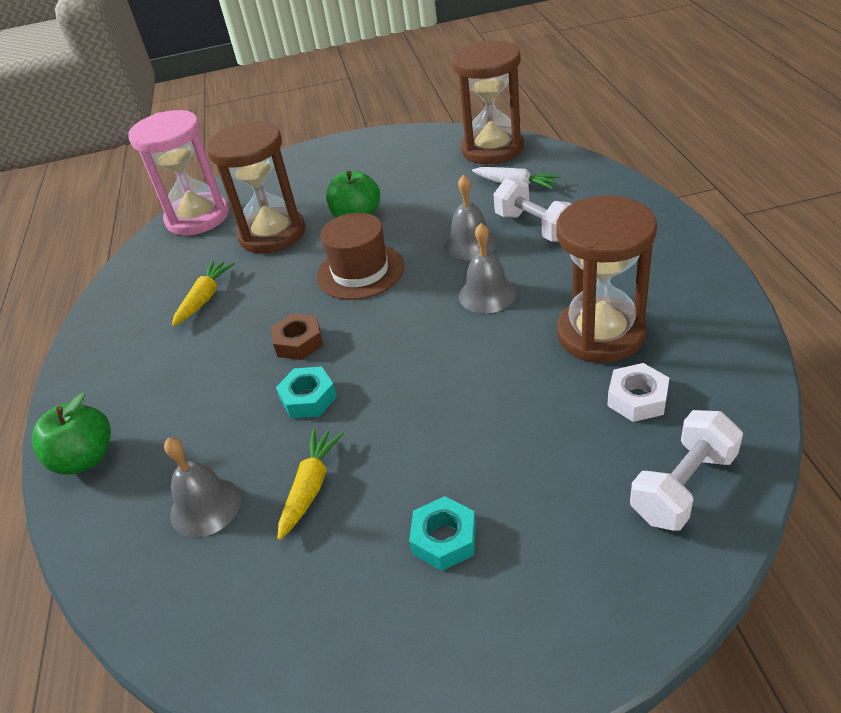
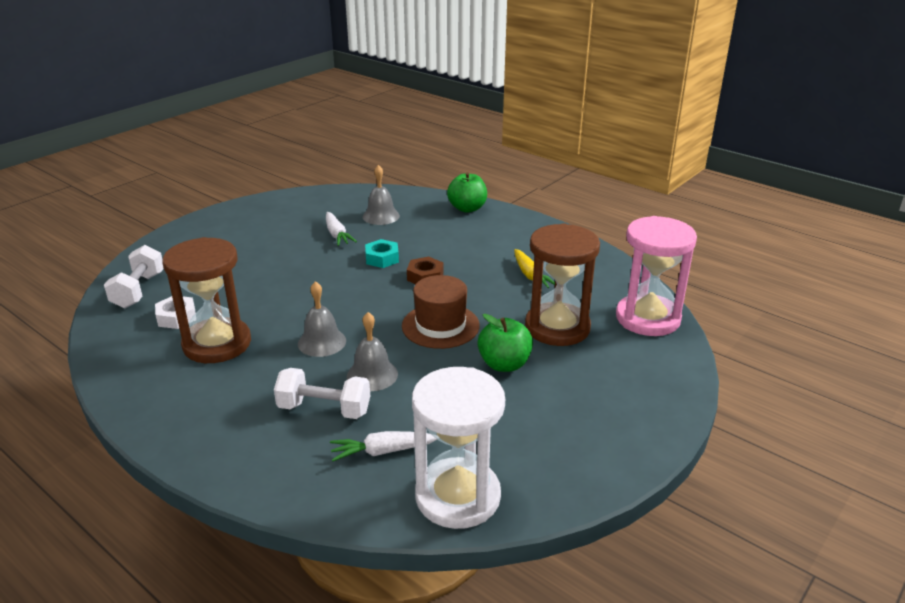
camera: 135 degrees right, 10 degrees down
(311, 487) = (337, 235): yellow carrot -> white carrot
(444, 539) = (253, 241): turquoise nut -> none
(492, 149) = (457, 496): brown hourglass -> white hourglass

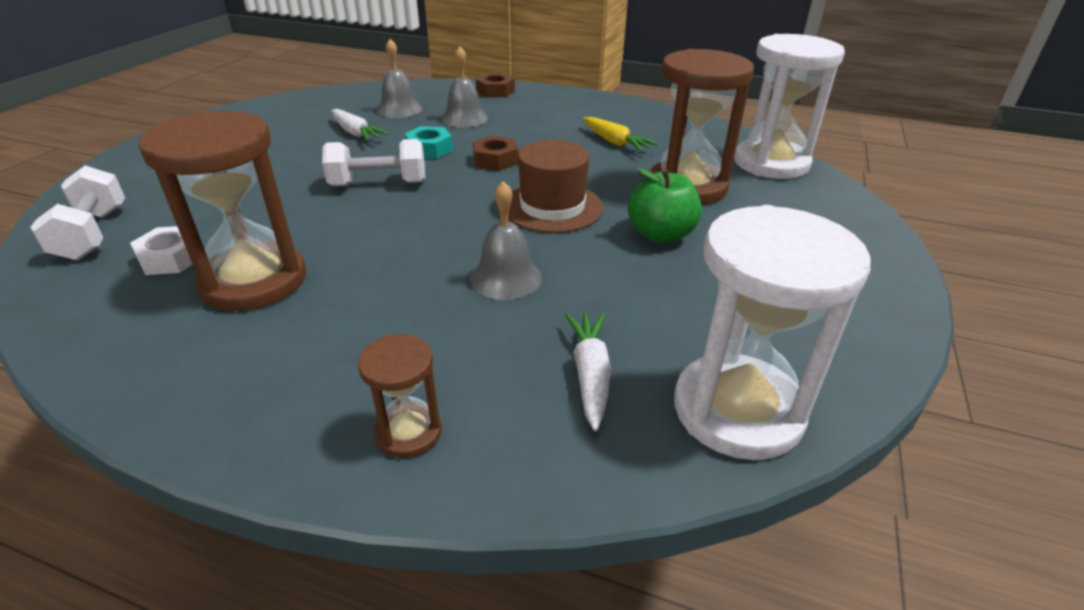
camera: 20 degrees left, 5 degrees up
(257, 459) = (408, 432): none -> brown hourglass
(322, 342) = (410, 251): grey bell -> grey bell (464, 118)
(324, 409) = (468, 335): white dumbbell -> white dumbbell (378, 184)
(382, 451) = (590, 374): white carrot -> white carrot turned 120 degrees clockwise
(467, 208) = (495, 91): green apple -> brown nut
(647, 318) = (771, 163): pink hourglass -> white hourglass

